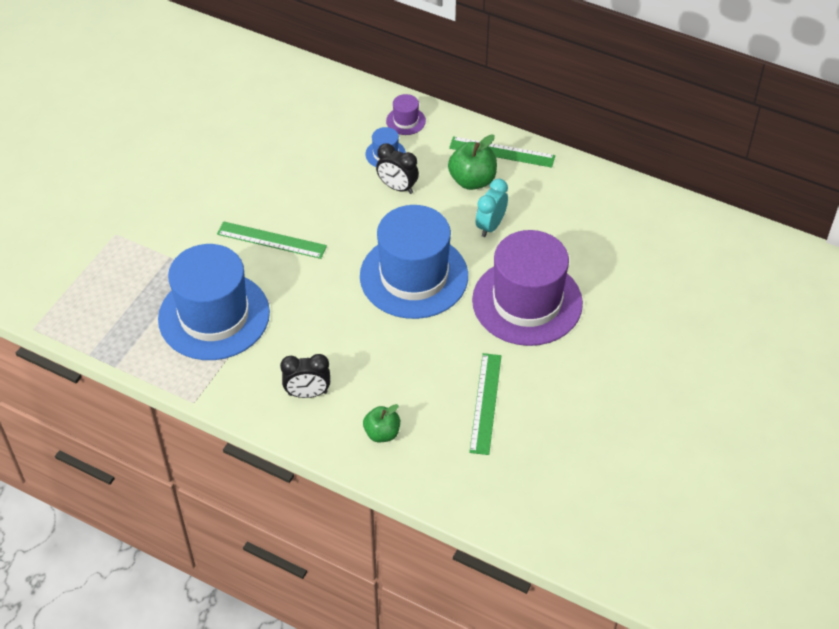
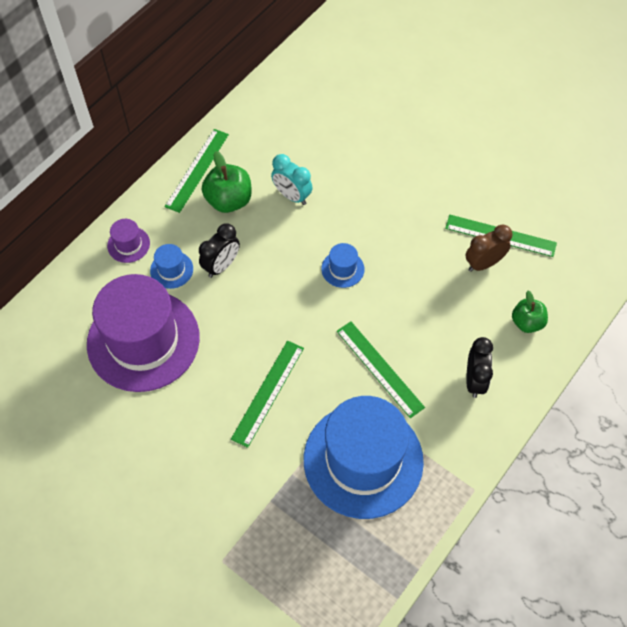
camera: 80 degrees left, 10 degrees up
(309, 317) = (380, 368): none -> green ruler
(414, 276) = (342, 269): blue hat -> blue hat, size x0.40
(446, 390) = (483, 263): none -> brown clock
(527, 302) = (390, 184): purple hat -> purple hat (143, 340)

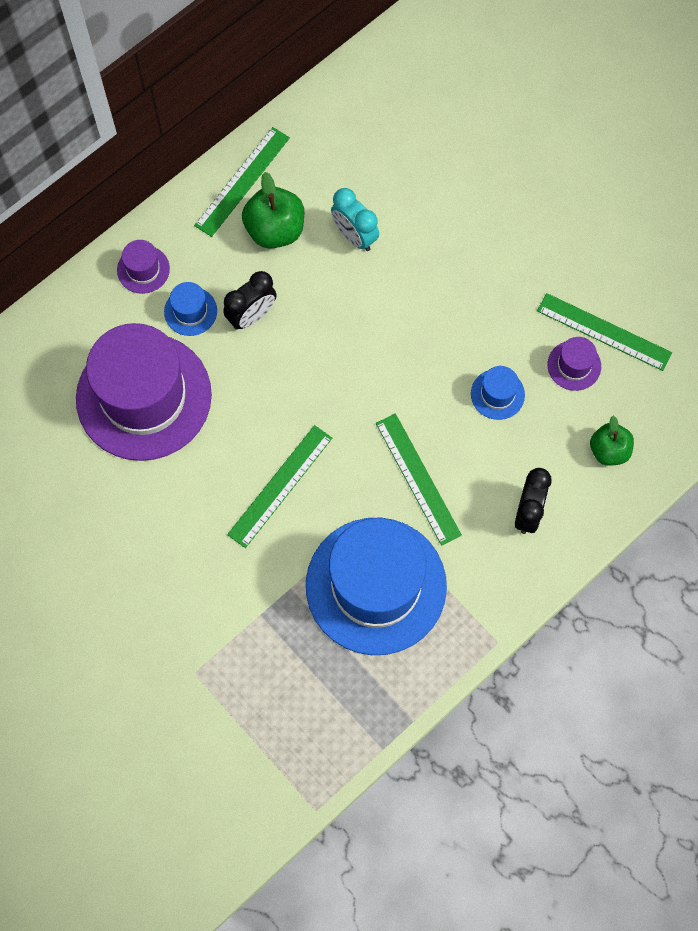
camera: 10 degrees right, 10 degrees up
(342, 269) = (398, 344): blue hat -> blue hat (497, 394)
(483, 263) = (574, 365): brown clock -> purple hat

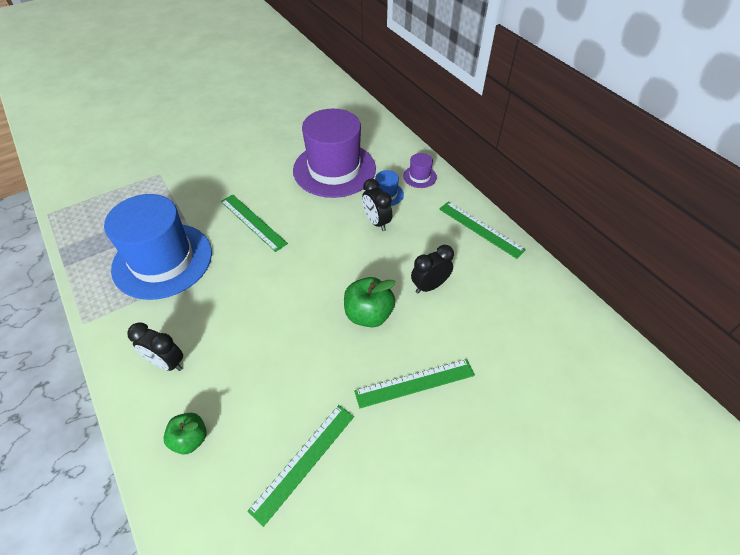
camera: 100 degrees right, 20 degrees down
(275, 230) = (440, 241): green apple -> green apple (368, 314)
(354, 236) = (429, 286): turquoise clock -> black clock
(418, 478) = (226, 295): green ruler -> green ruler (415, 383)
(497, 394) = (272, 359): blue hat -> none
(574, 365) = (279, 426): purple hat -> none

